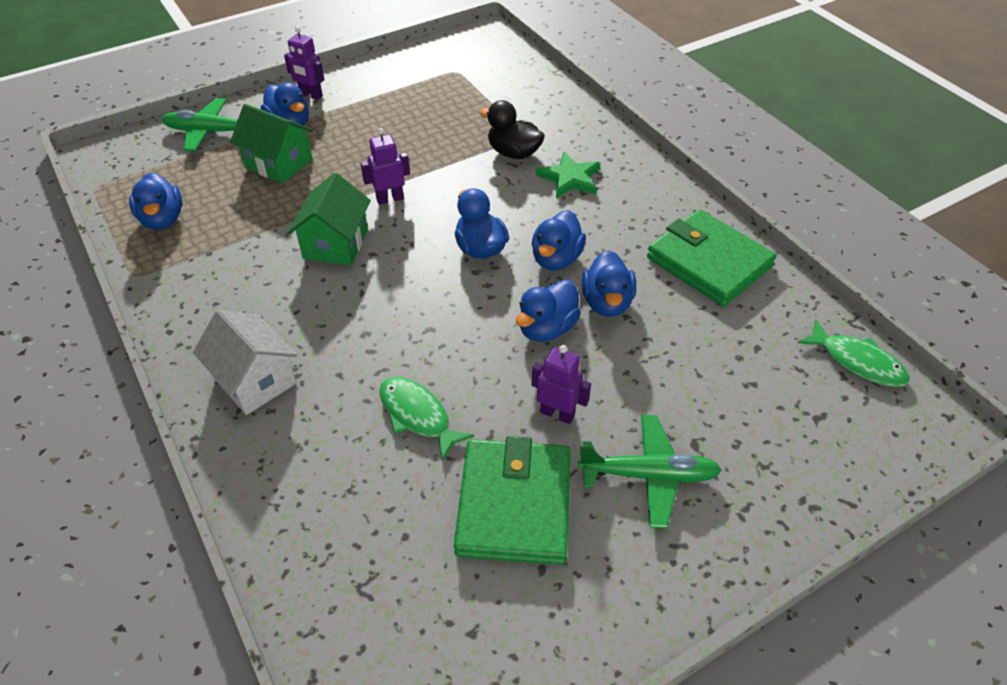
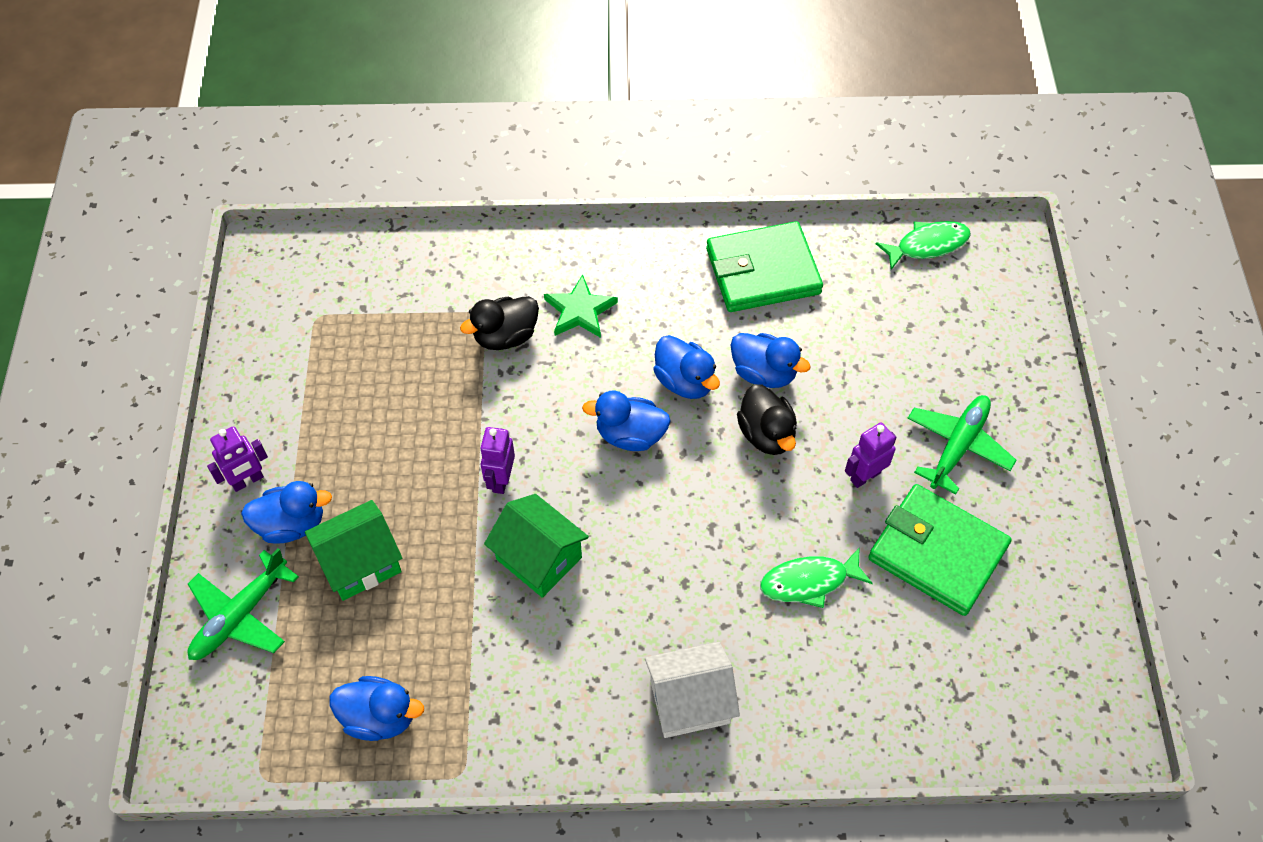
camera: 60 degrees left, 10 degrees up
(547, 328) = (766, 434): blue duck -> black duck

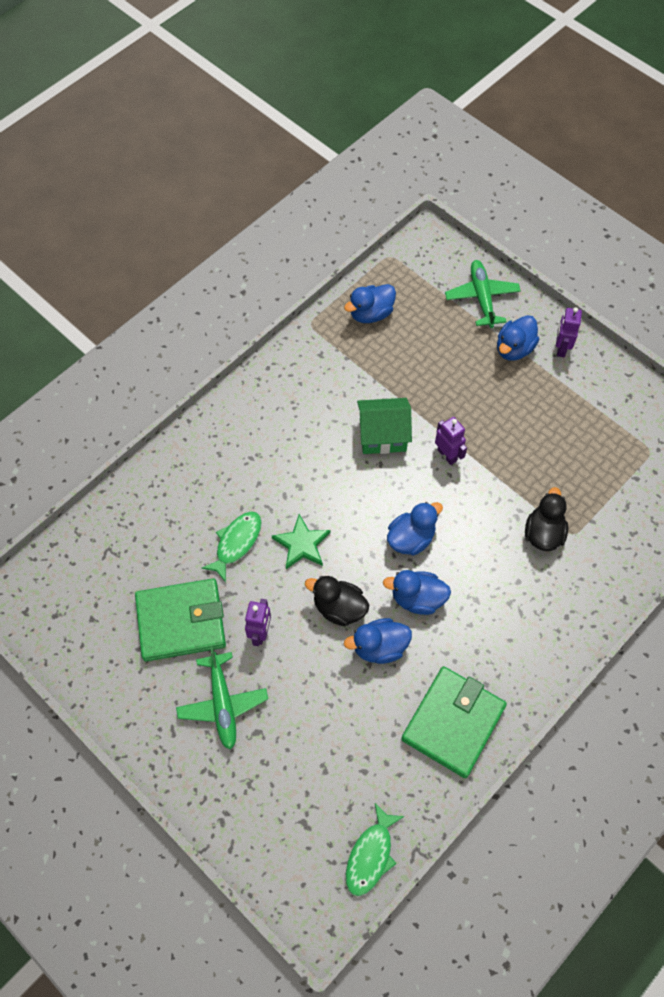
camera: 135 degrees right, 5 degrees up
(360, 563) = (461, 361): green house -> none
(580, 310) = (525, 588): green star -> green star (302, 544)
(689, 701) = (240, 435): white house -> none

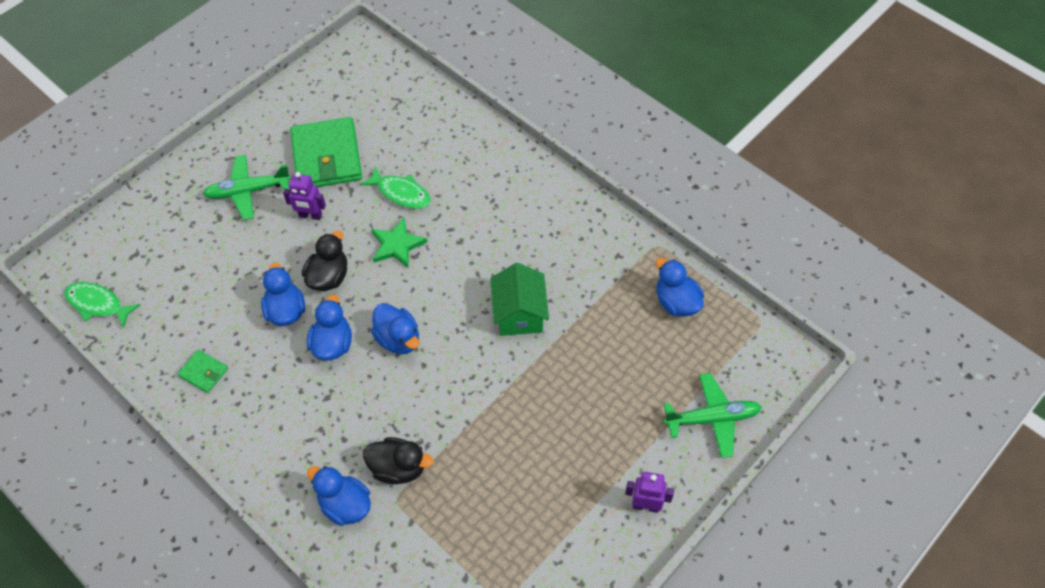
camera: 90 degrees right, 5 degrees down
(447, 455) = (496, 375): purple robot -> none
(453, 722) = (204, 372): green wallet -> green wallet, size x0.46
(514, 349) = (640, 451): blue duck -> blue duck (345, 505)

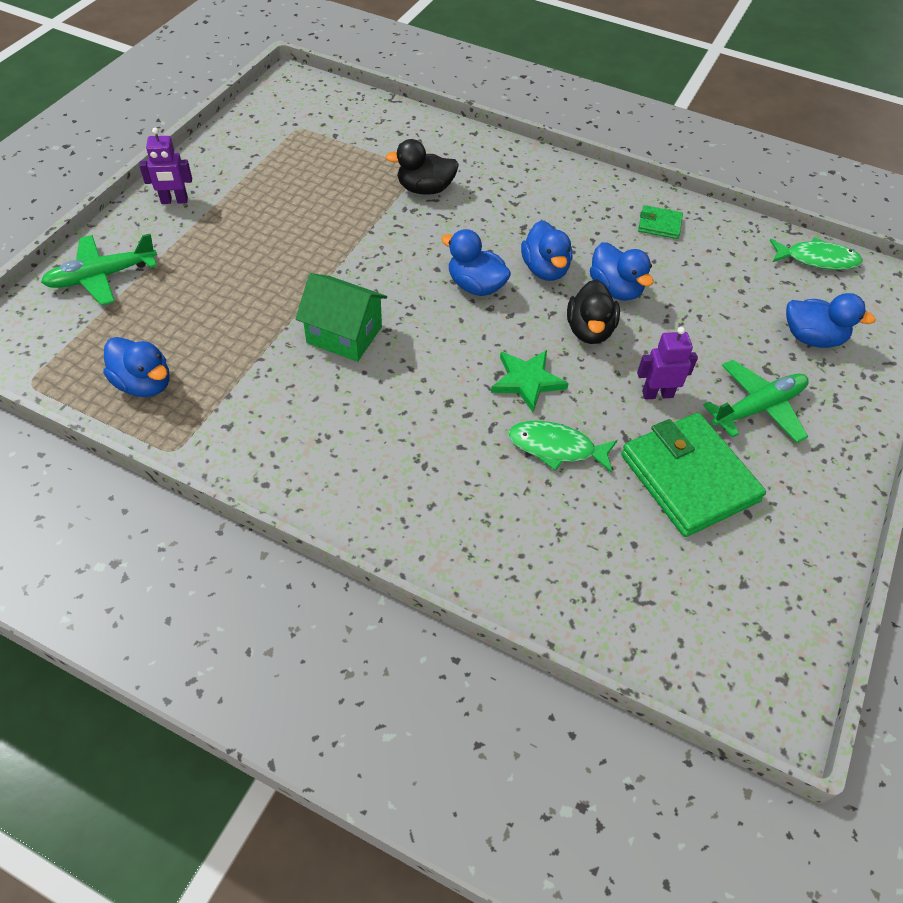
camera: 160 degrees right, 5 degrees down
(345, 505) = (461, 159): blue duck -> blue duck (812, 338)
(519, 314) = (344, 335): green house -> green house turned 45 degrees counterclockwise

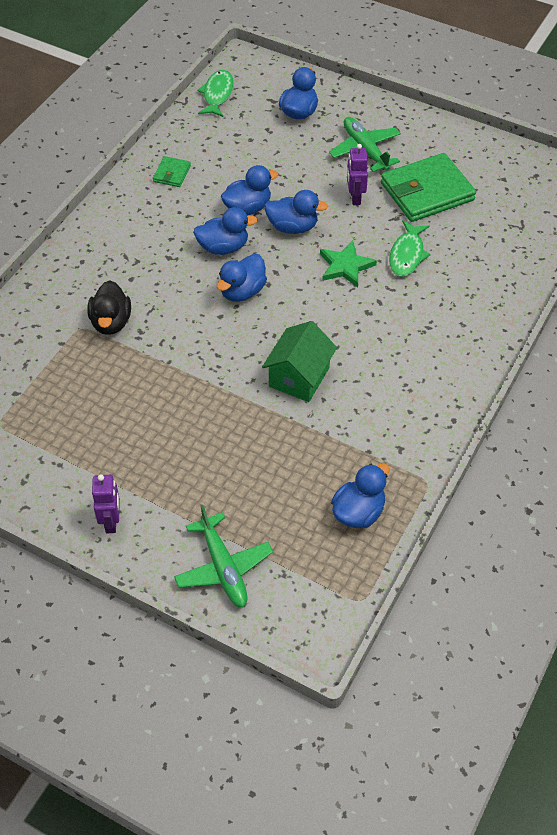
camera: 85 degrees left, 0 degrees up
(589, 330) = (292, 227): black duck -> blue duck

